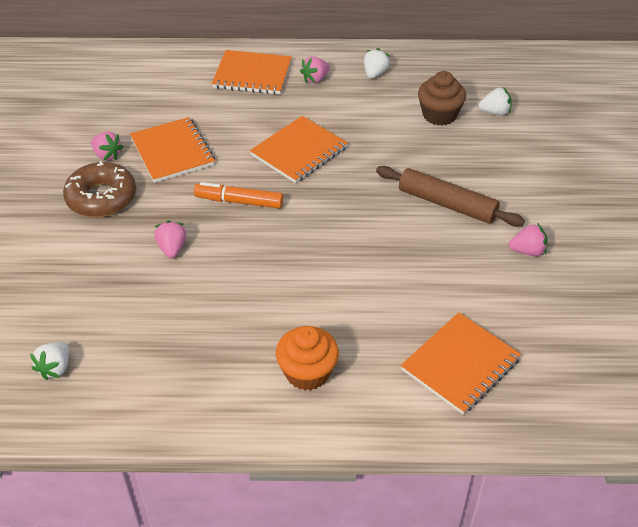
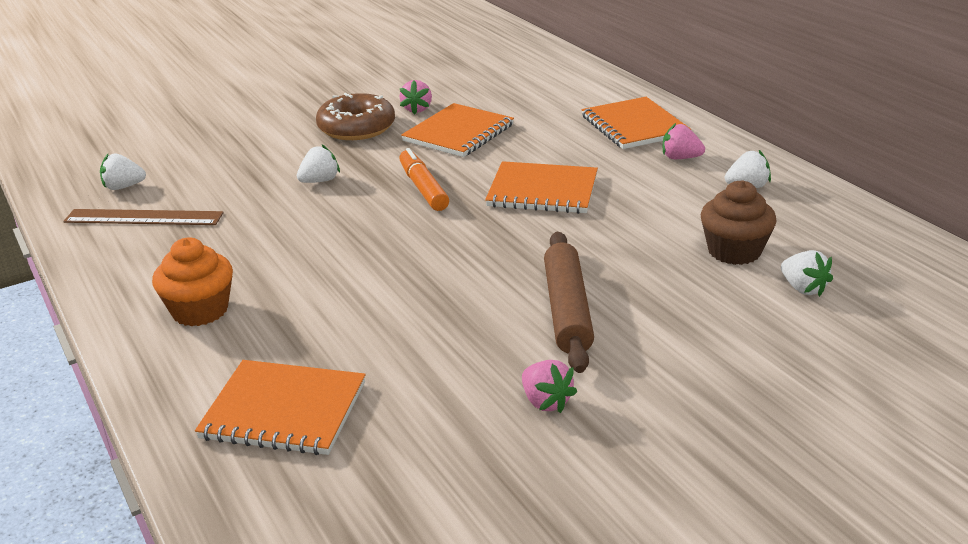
camera: 60 degrees right, 15 degrees down
(128, 368) = (143, 218): none -> brown ruler
(172, 248) = (320, 181): pink strawberry -> white strawberry

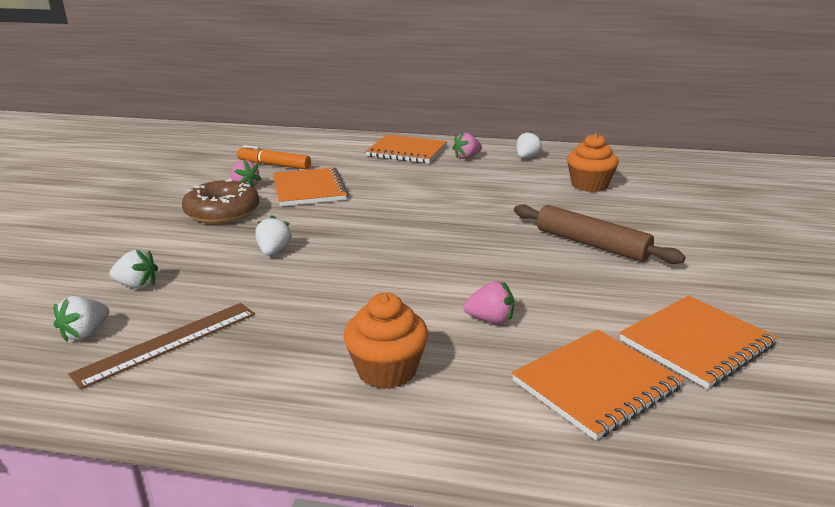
camera: 50 degrees left, 5 degrees down
(423, 188) = (361, 225): orange marker -> orange marker (274, 165)
(542, 191) = (436, 198): orange notebook -> orange notebook (696, 343)
(546, 402) = (689, 288): pink strawberry -> pink strawberry (490, 319)
(734, 251) = (589, 185): brown cupcake -> orange cupcake
(803, 288) = (649, 187): white strawberry -> white strawberry (137, 285)

